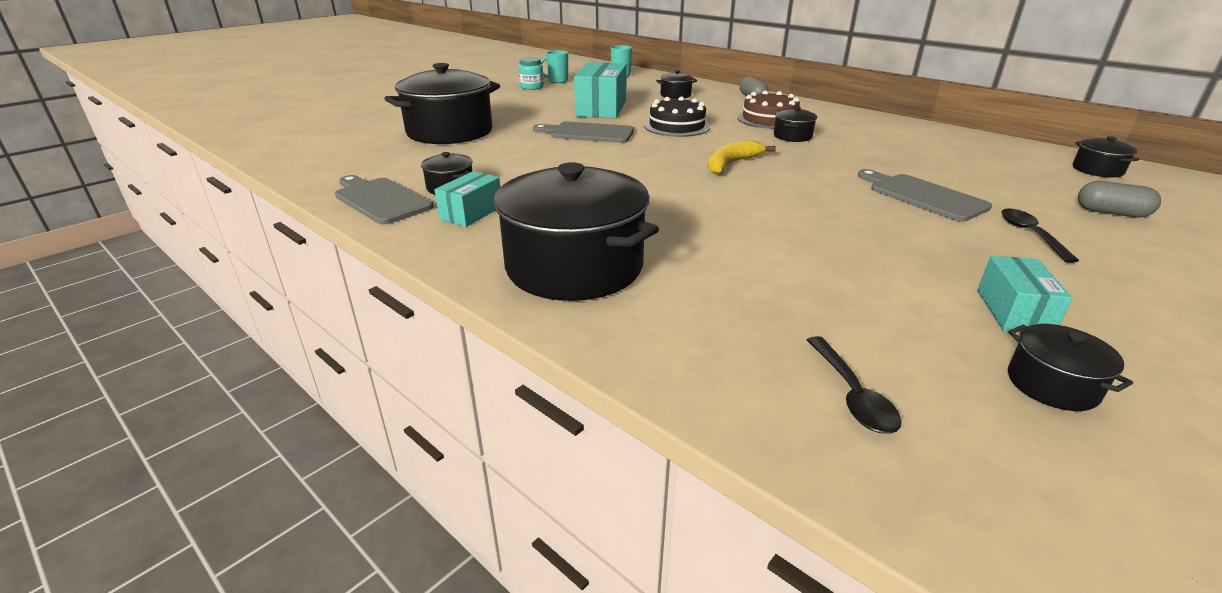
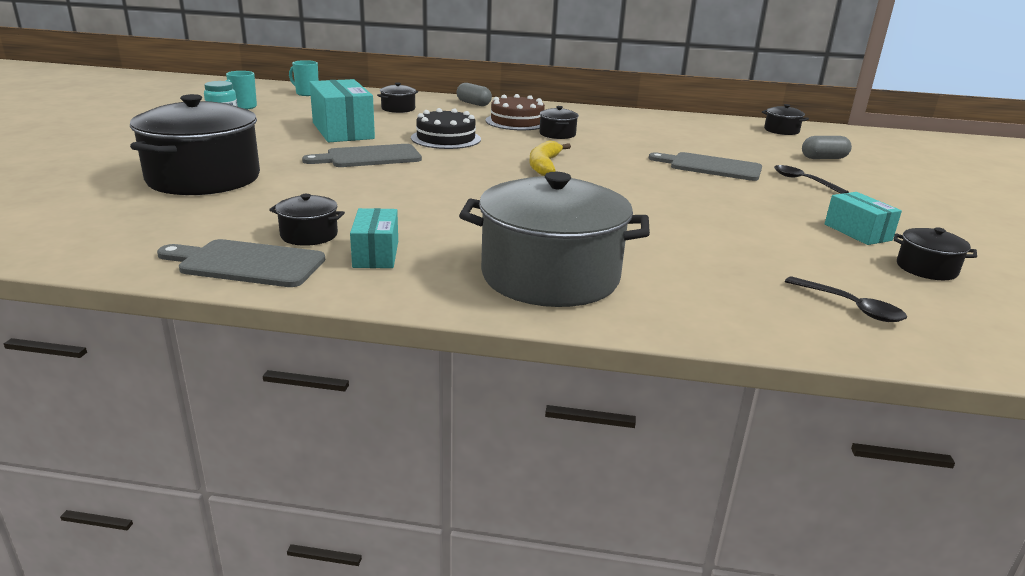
camera: 35 degrees left, 5 degrees down
(574, 266) = (550, 276): black pot -> grey pot

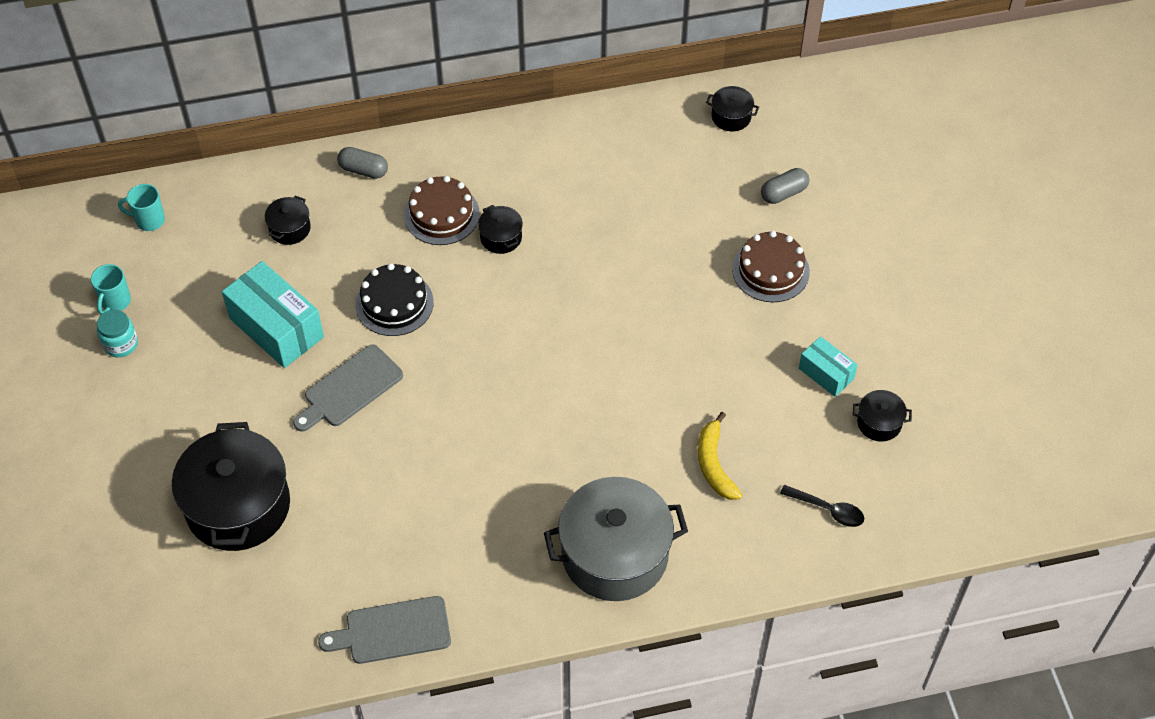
camera: 20 degrees left, 30 degrees up
(309, 235) = (405, 569): black pot -> none
(376, 254) = (475, 576): turquoise box -> none
(544, 165) = (523, 335): yellow banana -> yellow banana (714, 464)
(711, 167) = (680, 268): grey cutting board -> none
(803, 181) = (770, 270): black spoon -> brown cake

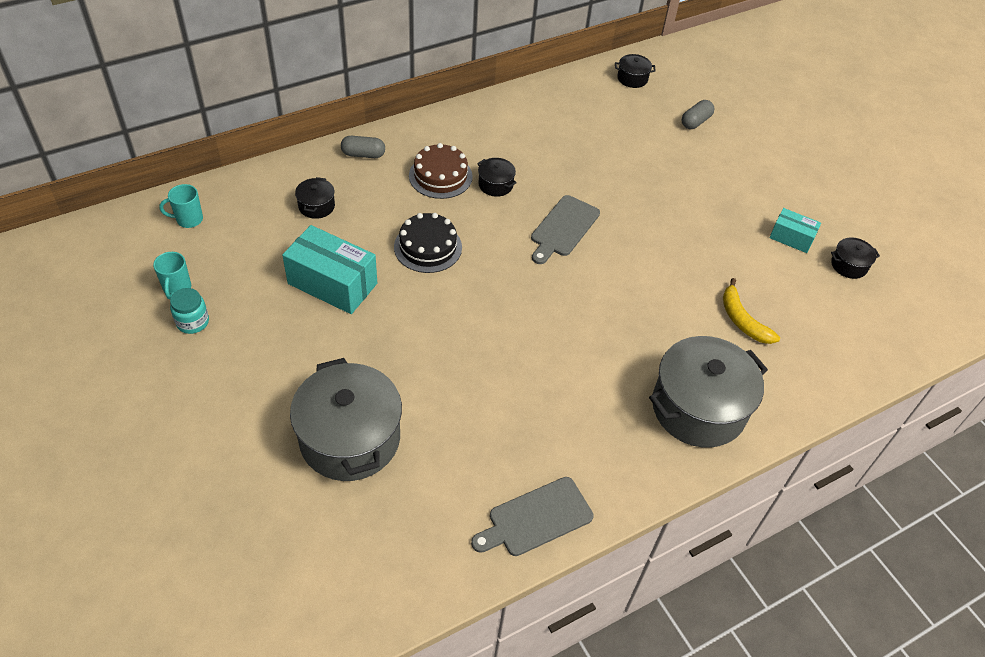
camera: 20 degrees left, 5 degrees down
(238, 506) = (350, 438): black pot -> grey pot
(350, 388) = (415, 320): grey cutting board -> grey cutting board (563, 228)
(770, 270) = (713, 174): brown cake -> none
(828, 510) = (846, 336): black spoon -> none

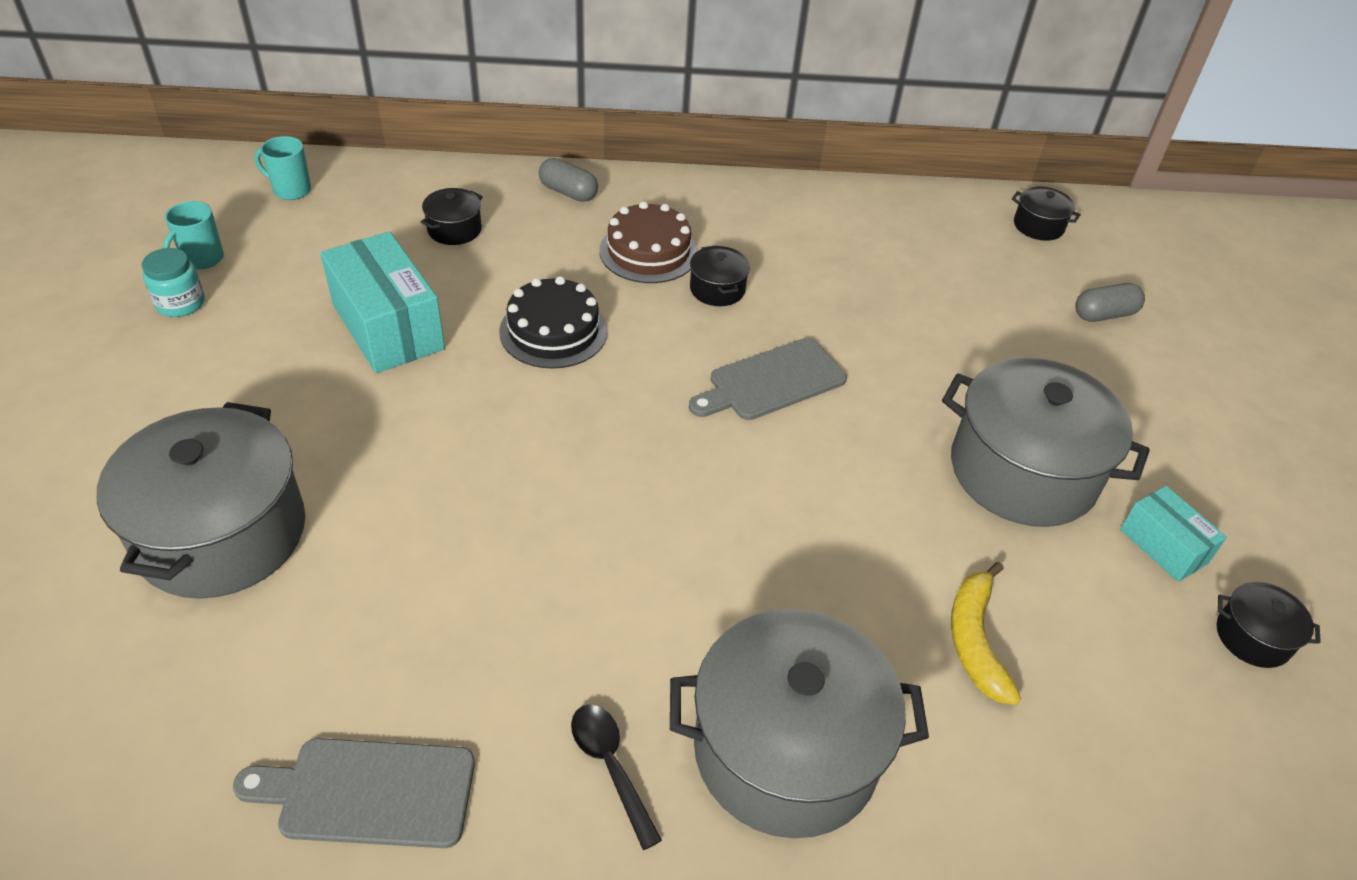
camera: 30 degrees right, 5 degrees down
(631, 453) = (610, 766): none -> black spoon
(711, 226) = (1023, 471): none -> grey pot

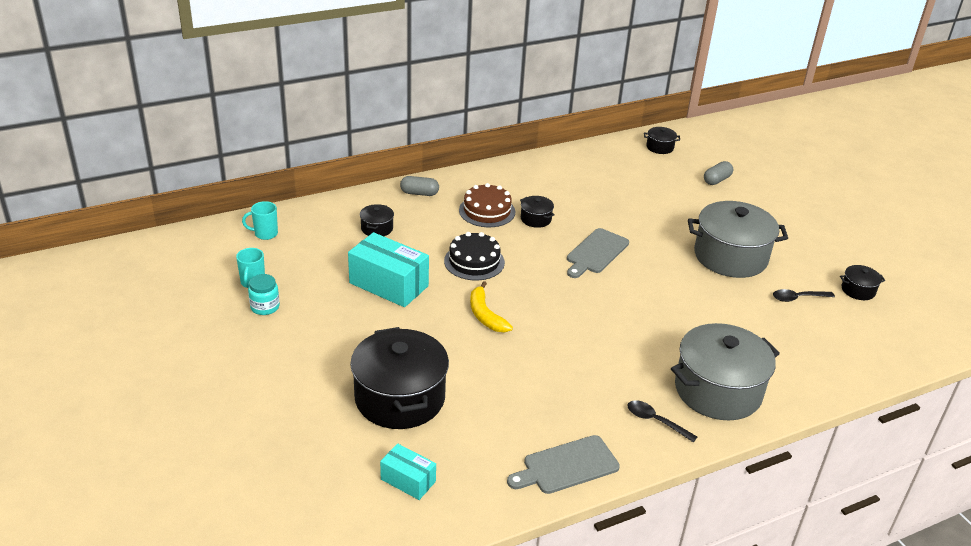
camera: 25 degrees left, 10 degrees down
(222, 533) = (400, 398): grey pot -> black pot
(975, 640) = (758, 327): yellow banana -> yellow banana (485, 315)
(1104, 607) = (798, 298): none -> black spoon
(1163, 546) = (804, 268): turquoise box -> turquoise box (408, 480)

